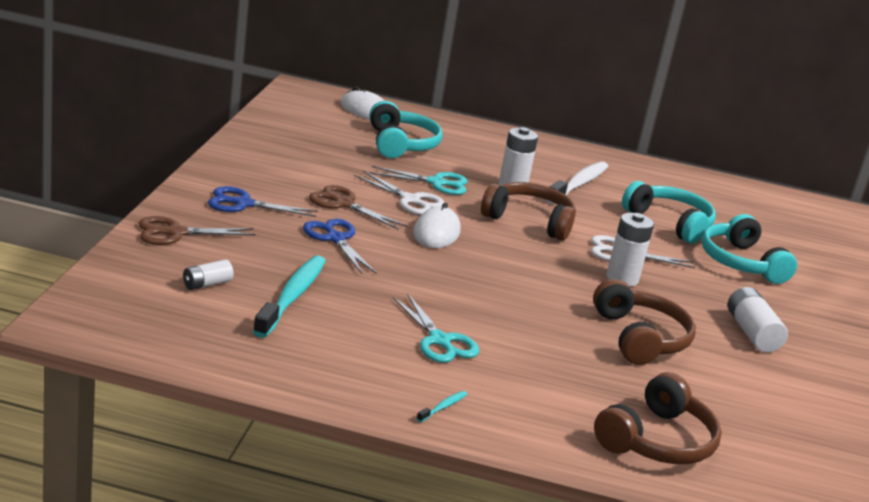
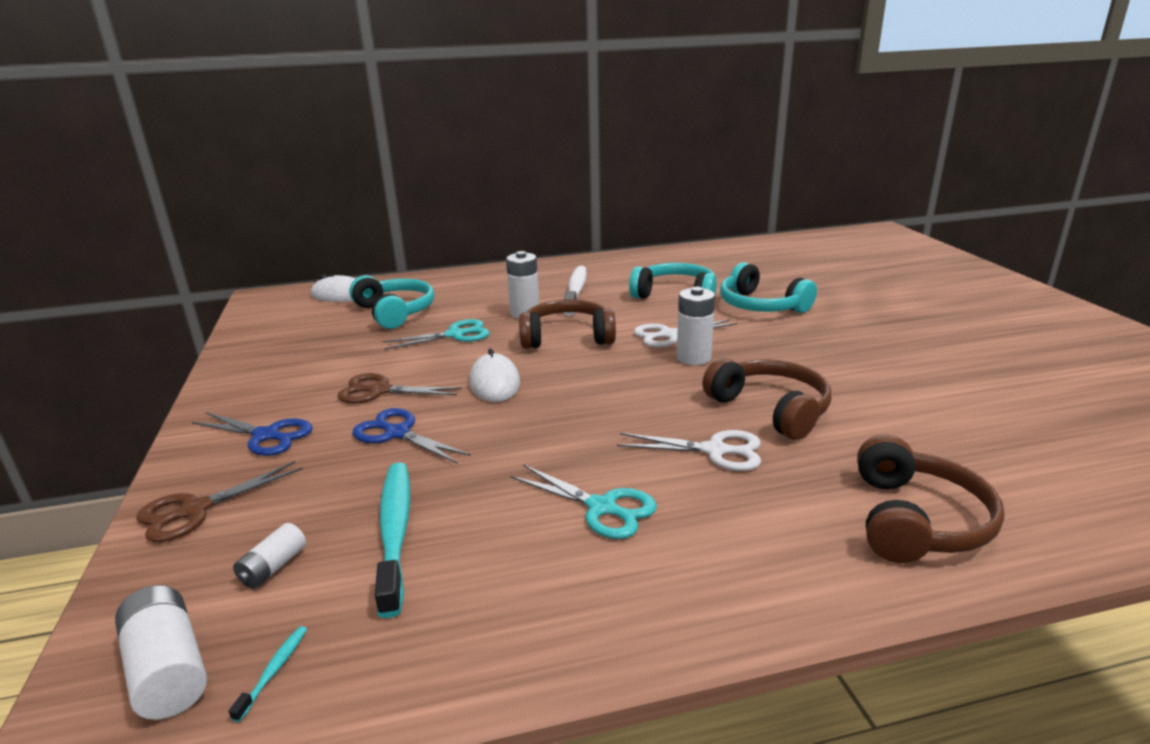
camera: 20 degrees left, 0 degrees up
(243, 204) = (266, 435): blue scissors -> blue scissors turned 135 degrees counterclockwise
(410, 200) = (444, 360): white scissors -> white scissors (715, 450)
(443, 407) = (685, 602): turquoise toothbrush -> turquoise toothbrush (274, 671)
(751, 333) = (842, 362): white battery -> white battery (168, 669)

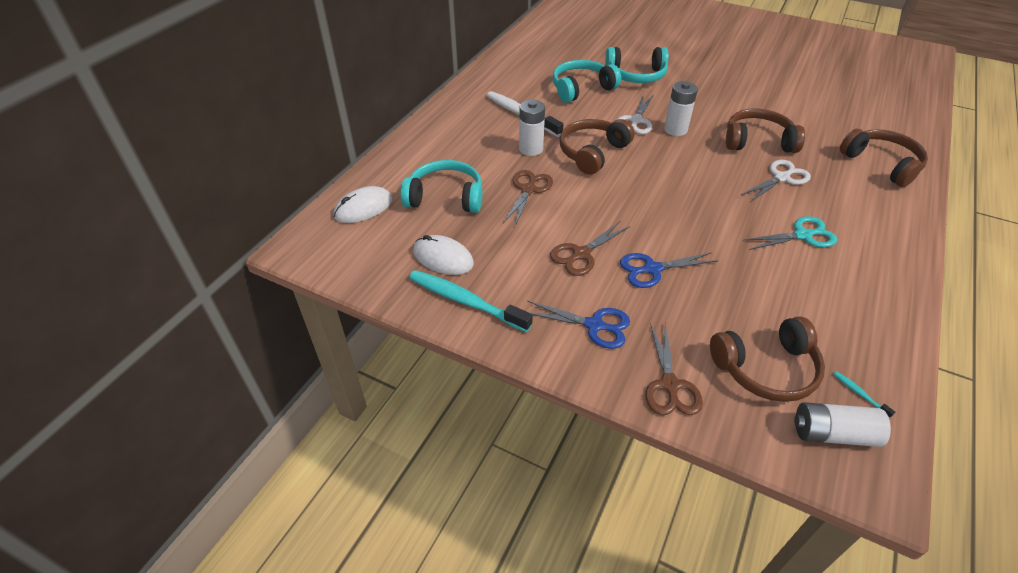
camera: 50 degrees left, 20 degrees up
(266, 435) = (594, 325): blue scissors -> blue scissors turned 45 degrees clockwise
(273, 567) = (766, 368): white battery -> brown headphones
(395, 531) = (767, 311): turquoise toothbrush -> turquoise toothbrush (465, 301)
(455, 335) = (528, 190): turquoise scissors -> brown scissors
(494, 383) = (625, 206): white mouse -> white mouse (443, 258)

